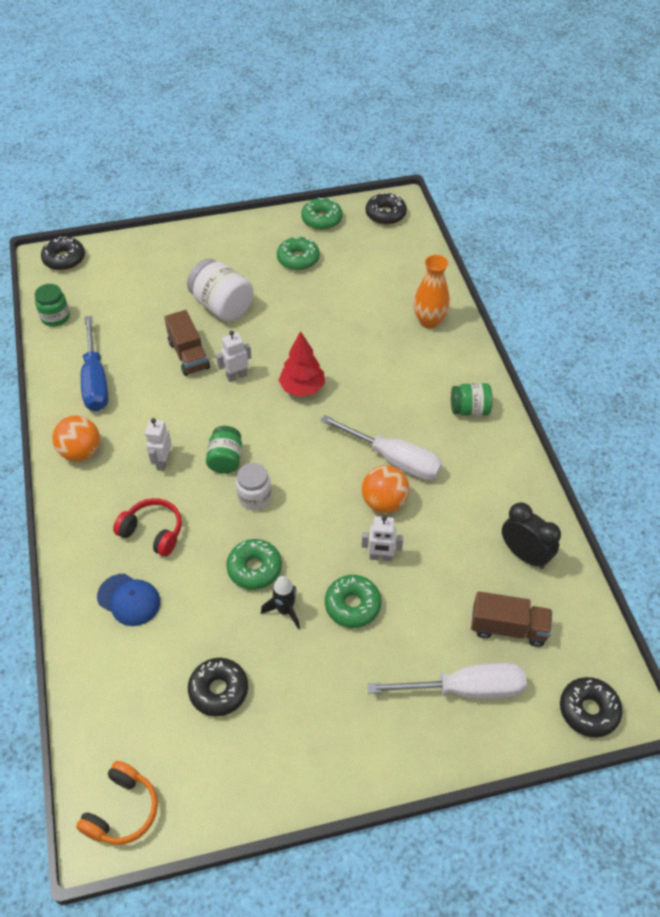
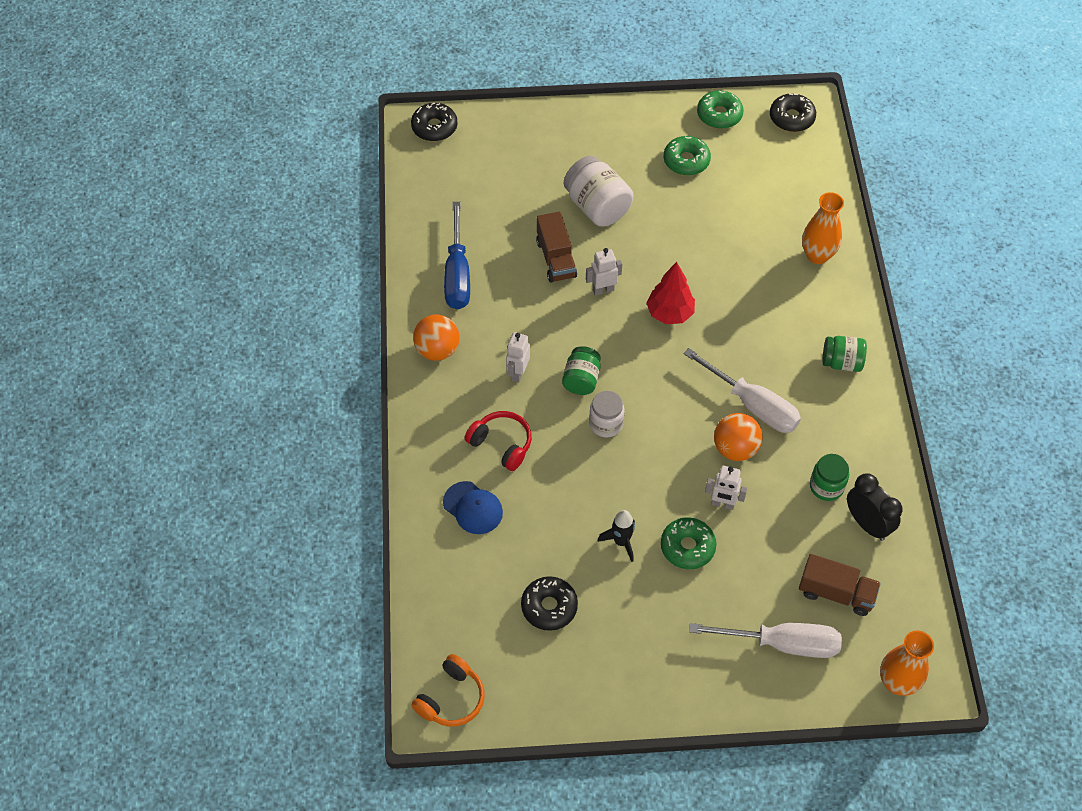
camera: 10 degrees right, 5 degrees up
(55, 317) = (421, 196): green jar -> green jar (826, 486)
(254, 568) = (597, 496): green donut -> none
(588, 710) = (897, 682): black donut -> orange vase

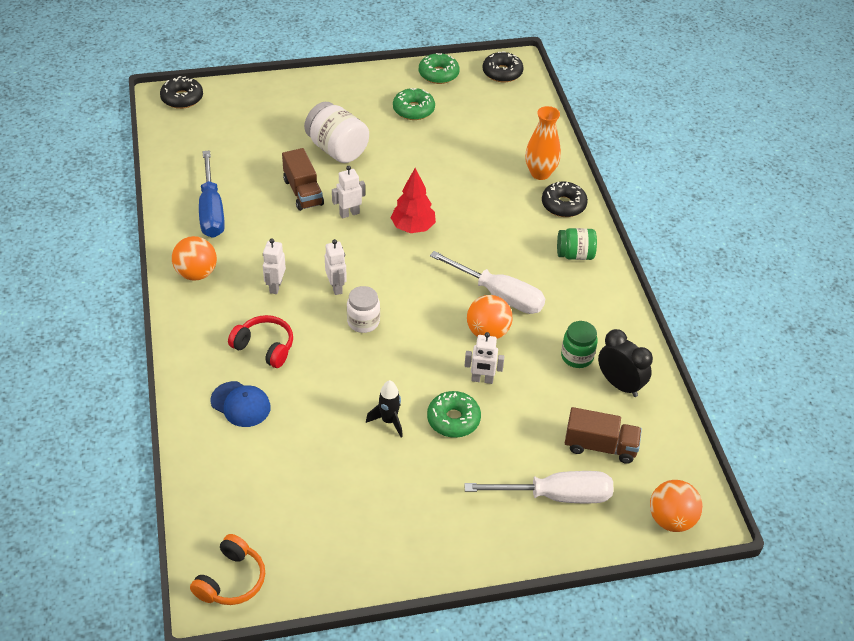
camera: 10 degrees left, 10 degrees down
(549, 607) = (324, 485): black donut -> black donut (563, 205)
(581, 380) = (336, 287): green jar -> white robot
(897, 682) = (671, 519): orange vase -> orange ball

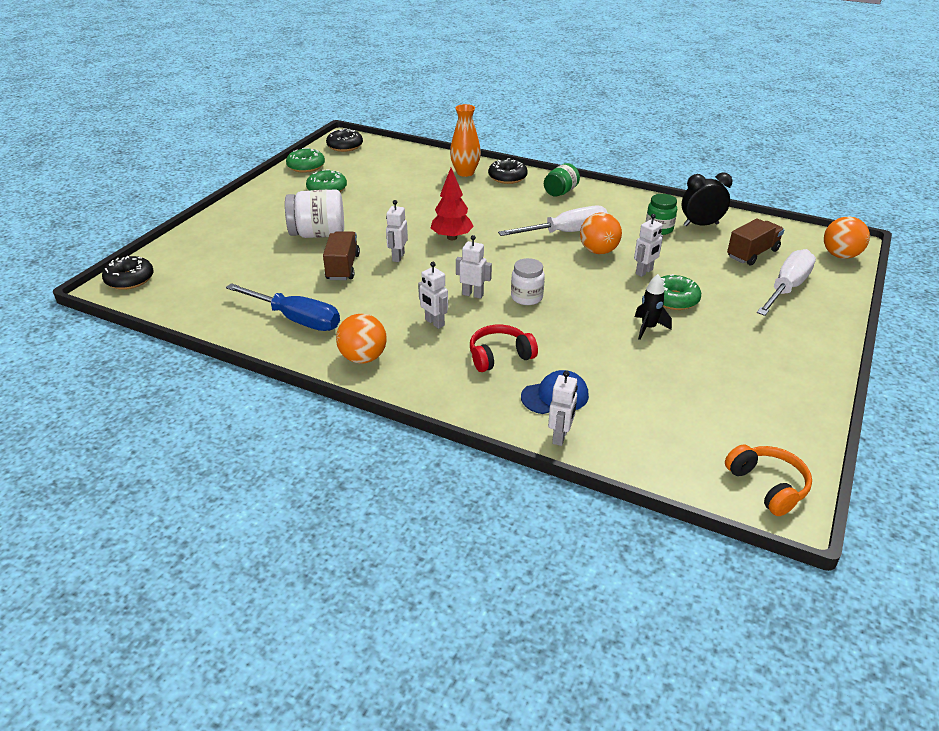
camera: 50 degrees left, 10 degrees down
(194, 430) = (560, 436): none -> white robot
(303, 192) = (343, 267): brown truck -> brown truck turned 105 degrees counterclockwise

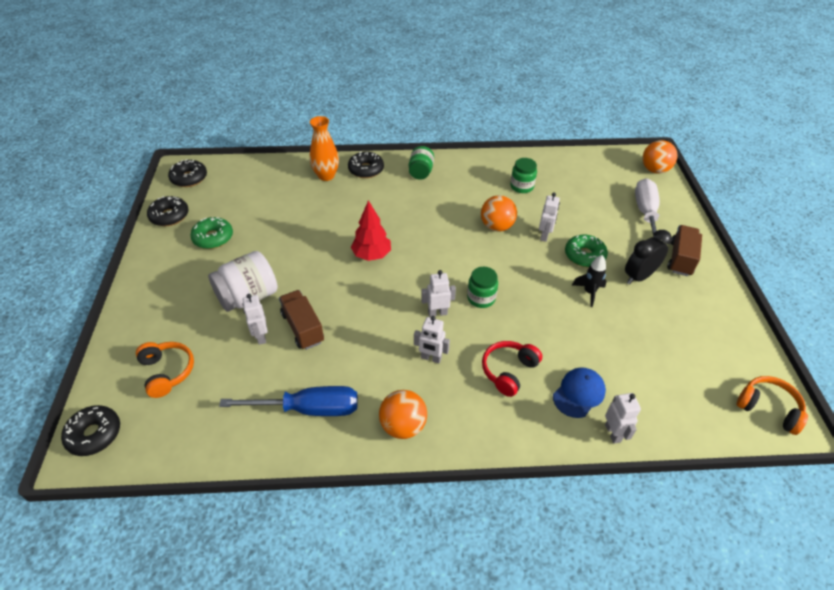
camera: 30 degrees left, 10 degrees up
(213, 261) = (167, 372): none -> orange headphones
(306, 166) = (169, 216): green donut -> black donut
(398, 257) = (343, 296): white robot -> white robot (261, 336)
(526, 297) = (481, 298): white jar -> green jar
(566, 232) = (458, 215): white screwdriver -> none
(701, 225) = (547, 172): black clock -> black clock (638, 276)
(752, 253) = (601, 189): brown truck -> brown truck (680, 259)

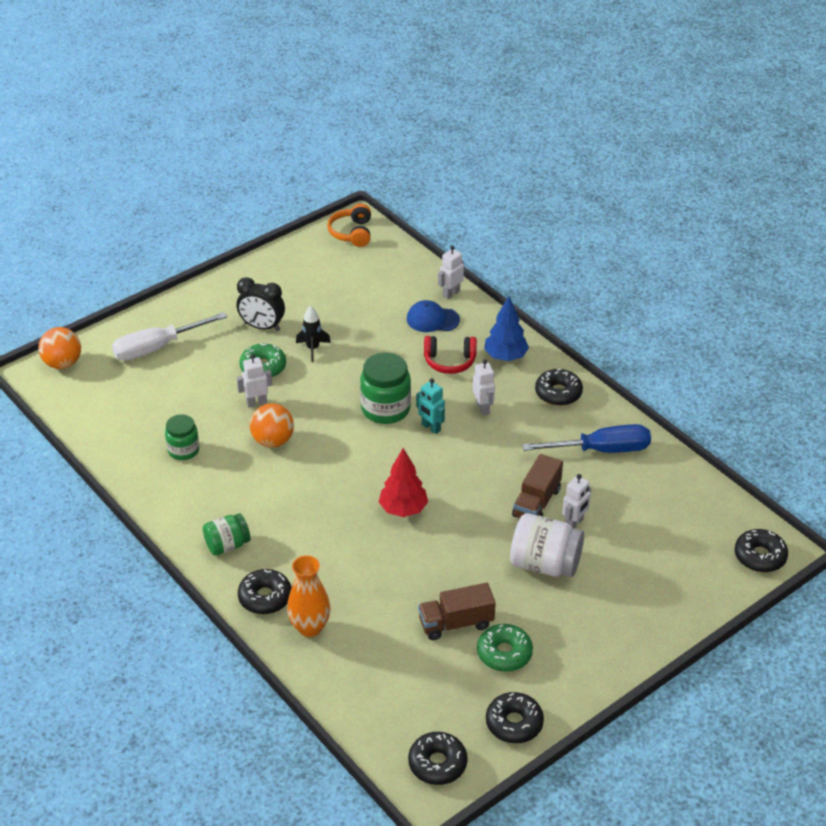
camera: 125 degrees left, 5 degrees down
(167, 372) = (670, 558): orange headphones -> none
(309, 409) = (602, 450): blue screwdriver -> blue screwdriver turned 120 degrees clockwise
(403, 426) = (558, 393): orange ball -> black donut
(437, 313) = (431, 427): white robot -> turquoise robot
(481, 298) = (385, 409): green jar -> green jar, size x1.59
(484, 417) = (505, 356): none -> blue tree
(680, 259) = (212, 309): brown truck -> brown truck (456, 623)

